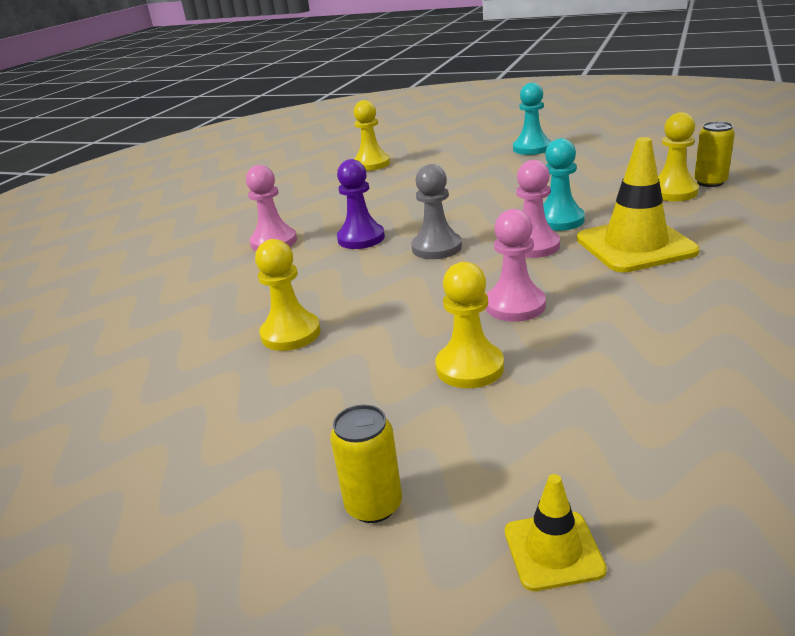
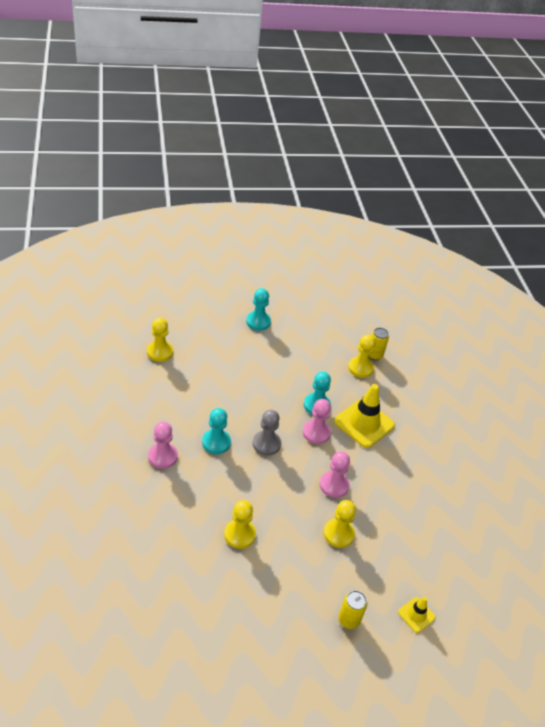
camera: 40 degrees left, 15 degrees up
(361, 238) = (216, 442): purple pawn -> turquoise pawn

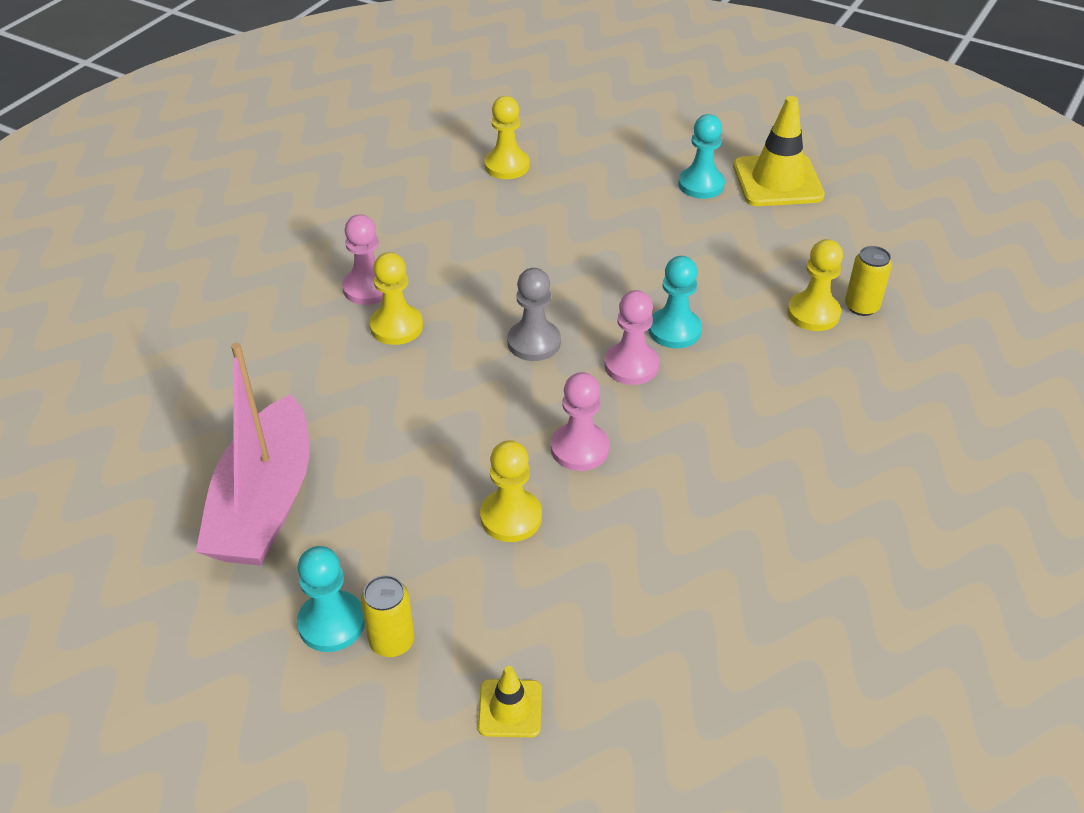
camera: 45 degrees right, 0 degrees up
(216, 442) = (461, 306): turquoise pawn -> turquoise pawn (331, 623)
(233, 595) = (265, 503): none -> pink boat
(239, 534) = (362, 434): yellow pawn -> yellow pawn (396, 327)
(364, 423) = (731, 391): yellow traffic cone -> yellow traffic cone (777, 181)

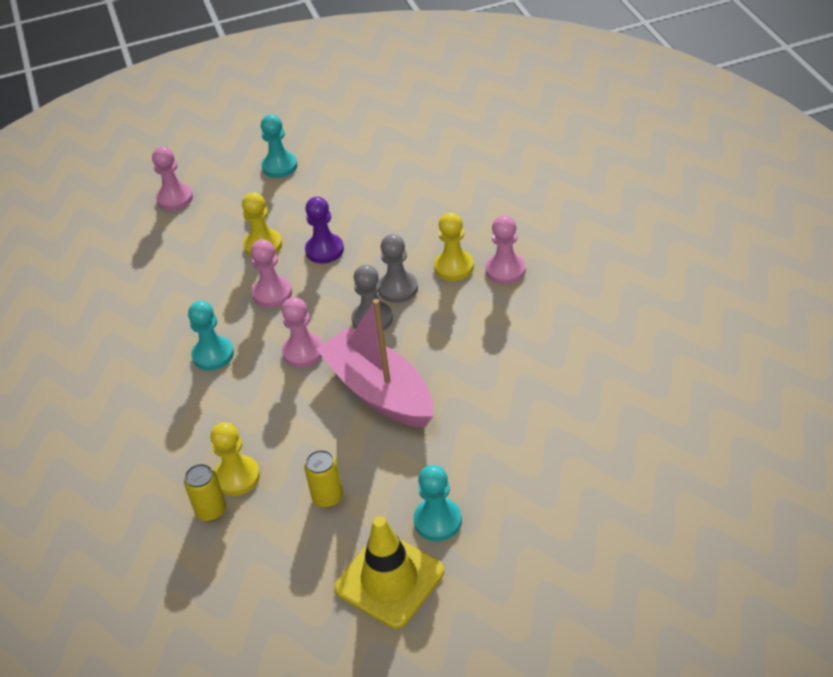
camera: 135 degrees right, 0 degrees up
(265, 503) = (373, 170): pink boat -> pink boat (379, 391)
(392, 641) = (248, 179): yellow can -> yellow can (327, 497)
(465, 450) = (324, 250): none -> purple pawn
(470, 350) = (398, 288): none -> grey pawn
(507, 166) = (584, 411): yellow pawn -> none
(510, 708) = (175, 198): yellow traffic cone -> pink pawn
(674, 330) = (307, 392): turquoise pawn -> turquoise pawn (213, 355)

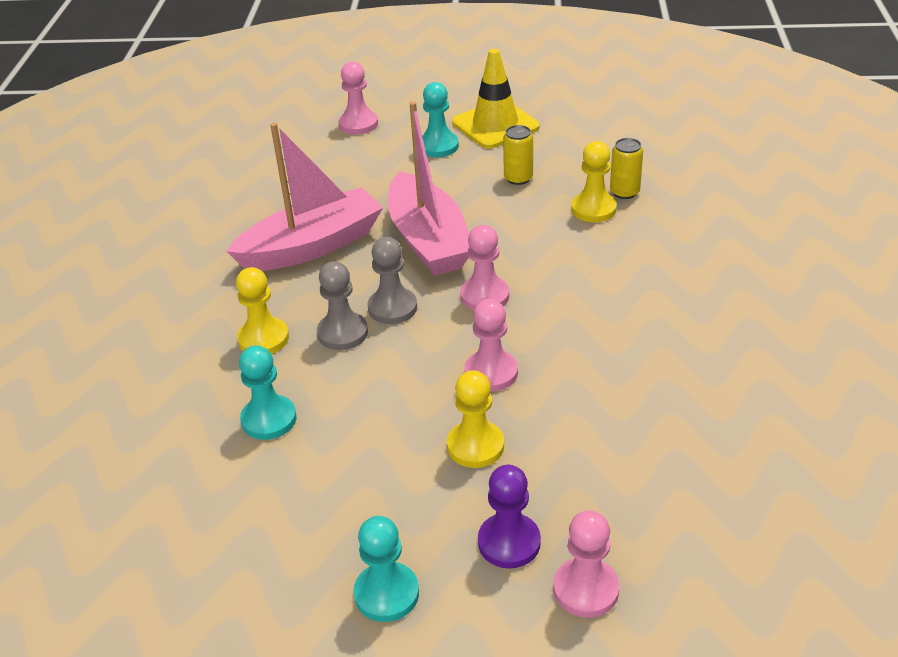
camera: 160 degrees left, 5 degrees down
(213, 355) = (587, 320): turquoise pawn -> turquoise pawn (269, 419)
(324, 250) = (398, 411): purple pawn -> purple pawn (509, 542)
(479, 354) = (312, 246): none -> pink boat
(505, 270) = (214, 317): pink pawn -> pink pawn (358, 124)

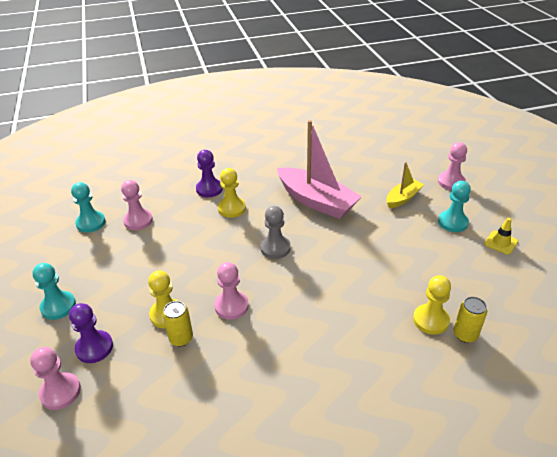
camera: 70 degrees right, 0 degrees up
(187, 358) = (209, 189): none -> purple pawn
(269, 419) = (172, 229): turquoise pawn -> turquoise pawn (91, 223)
(342, 333) = (246, 235): grey pawn -> none
(363, 170) = (403, 198): none -> yellow boat
(428, 240) = (347, 245): pink boat -> none
(485, 296) = (303, 285): pink pawn -> pink pawn (138, 221)
(495, 125) = (501, 242): yellow traffic cone -> yellow traffic cone, size x0.51
(518, 178) = (442, 270): yellow can -> yellow can (181, 338)

